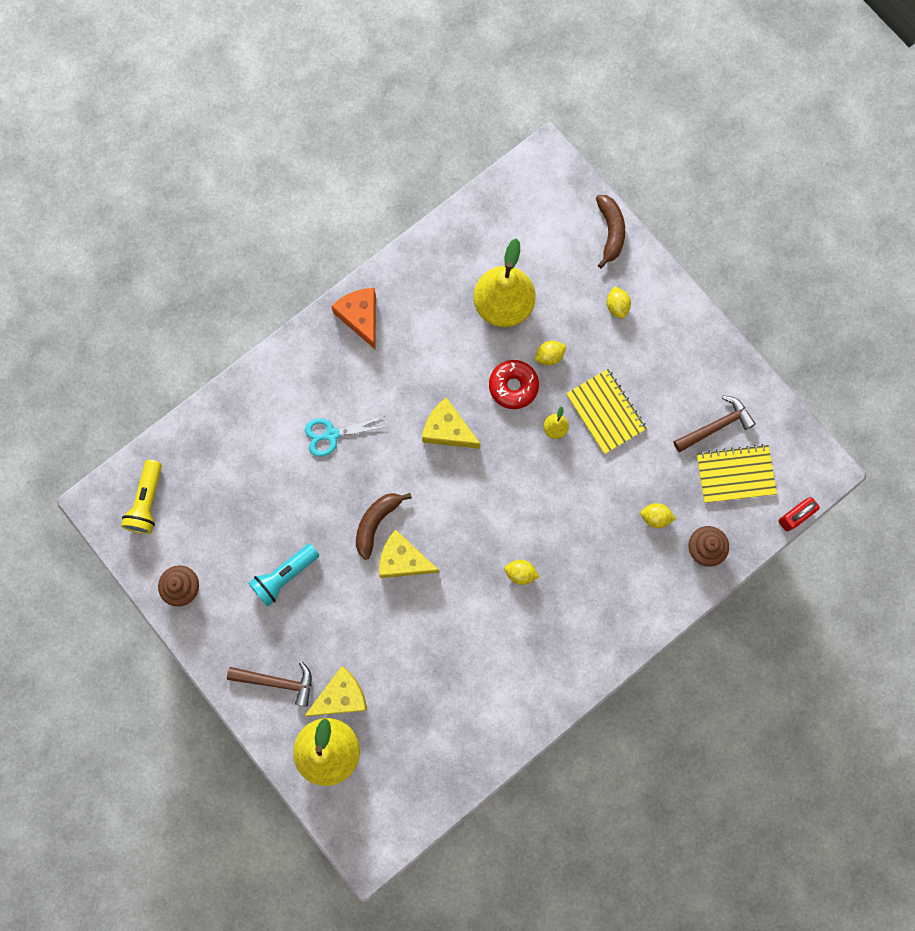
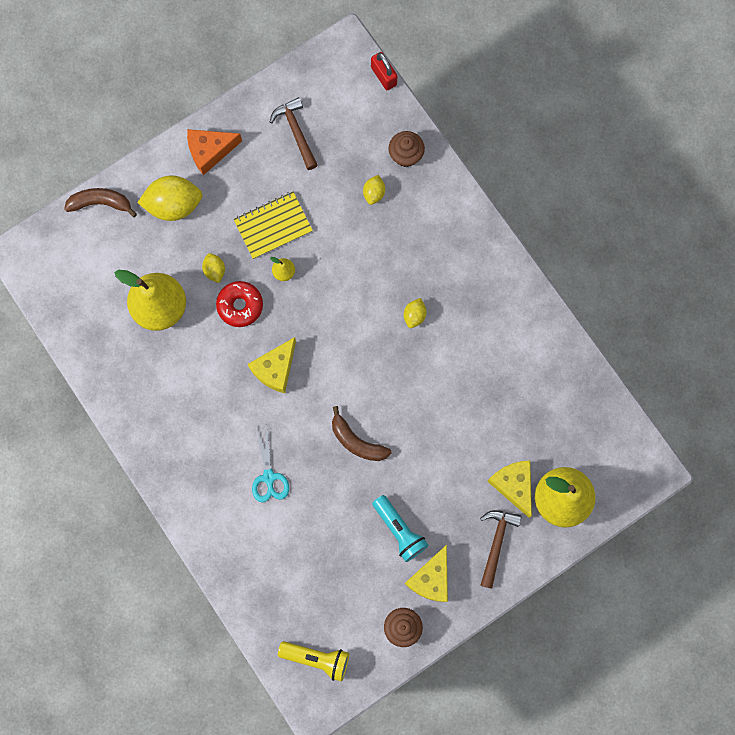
camera: 85 degrees left, 0 degrees up
(360, 317) = (156, 442): orange cheese -> orange cheese (210, 151)
(403, 560) = (393, 419): yellow cheese -> yellow cheese (431, 578)
(617, 306) = (174, 205): yellow lemon -> yellow lemon, size x2.01
(735, 474) = (341, 121): yellow notebook -> none

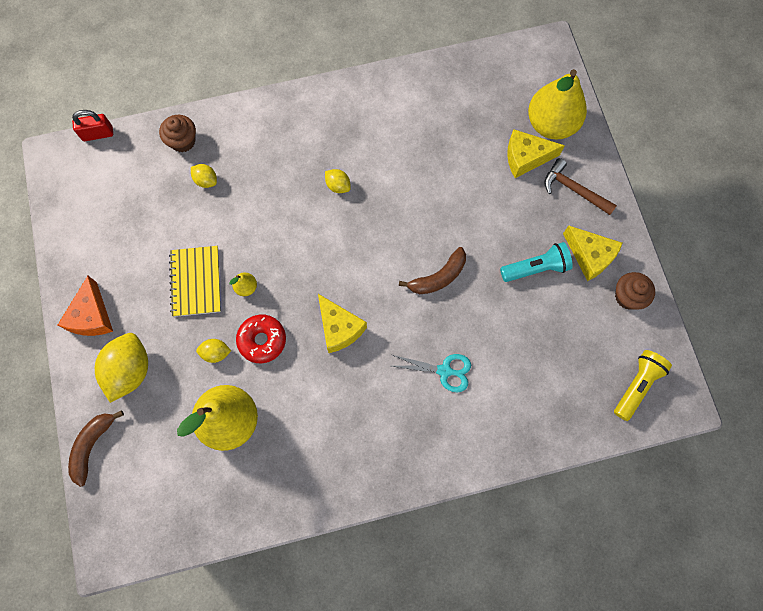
camera: 70 degrees left, 5 degrees down
(296, 132) = (113, 229): brown hammer -> none

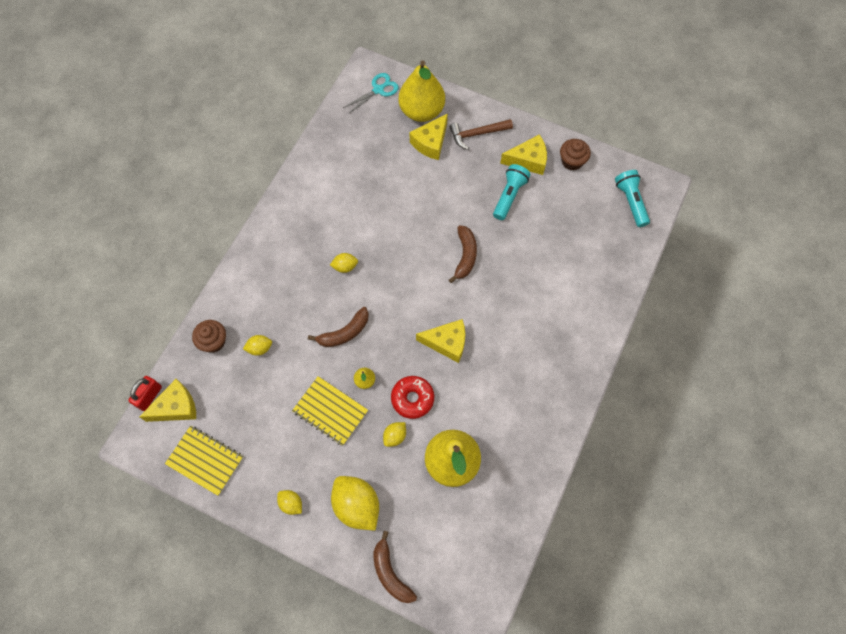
camera: 50 degrees left, 5 degrees down
(77, 220) = (205, 460): none -> yellow notebook
(92, 316) = (291, 503): orange cheese -> yellow lemon
(105, 161) = (176, 407): none -> yellow cheese
(276, 235) = (344, 333): none -> brown banana
(444, 371) = (531, 301): turquoise scissors -> turquoise scissors (378, 90)
(636, 385) = (631, 202): yellow flashlight -> turquoise flashlight

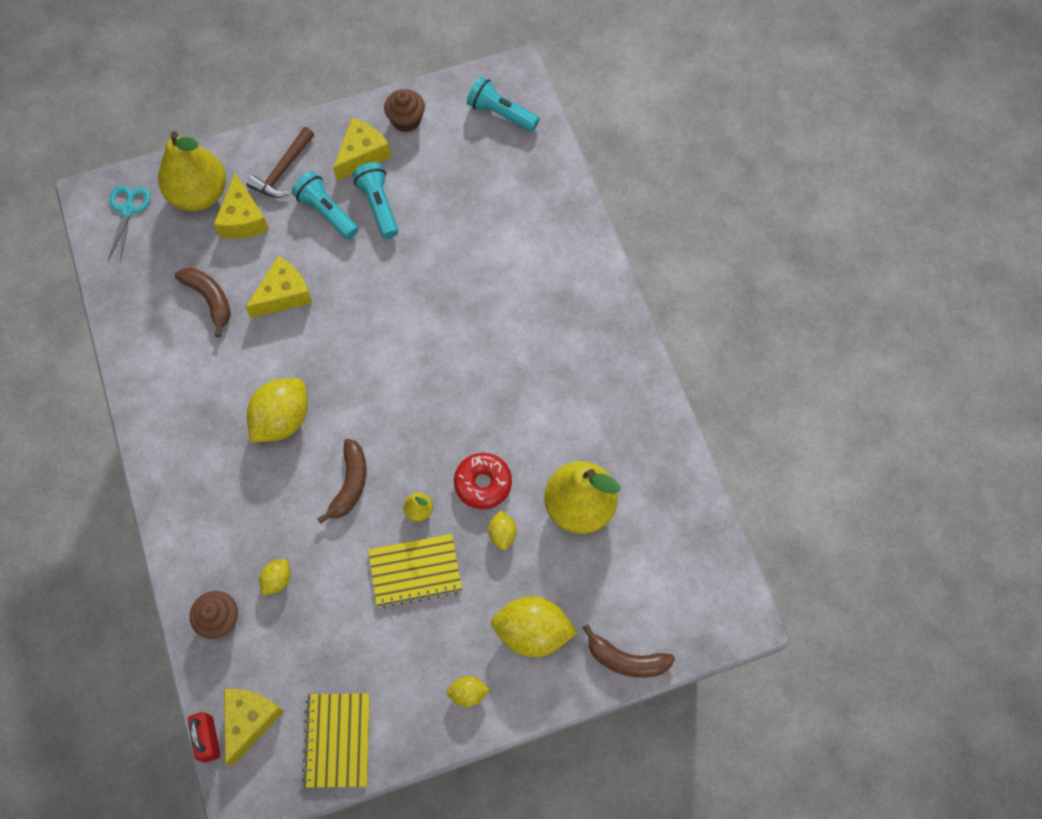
camera: 45 degrees left, 0 degrees up
(205, 460) = (337, 740): yellow notebook -> yellow notebook turned 75 degrees counterclockwise
(345, 267) = (282, 419): yellow lemon -> yellow lemon, size x2.01
(447, 343) = (462, 400): yellow cheese -> yellow cheese (283, 294)
(465, 256) = (394, 302): brown banana -> brown banana (210, 299)
(478, 176) = (327, 212): none -> turquoise flashlight

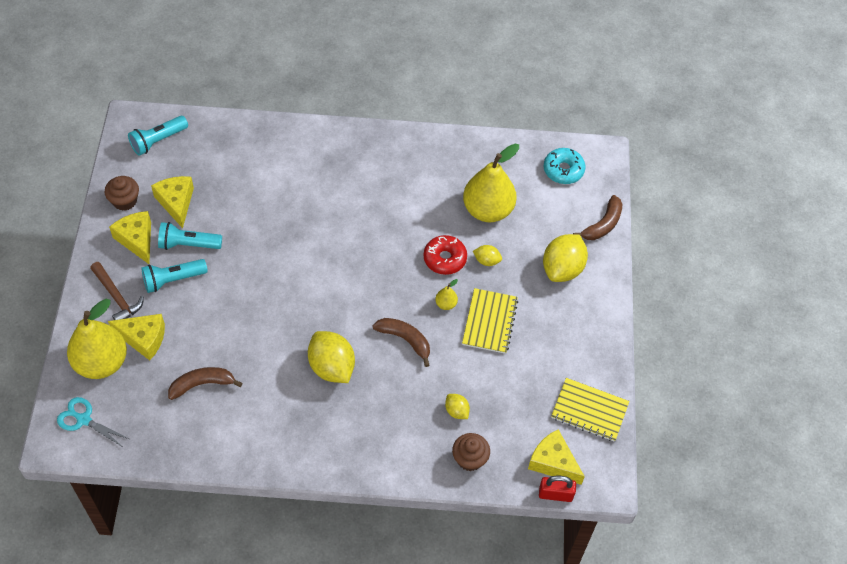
camera: 70 degrees left, 10 degrees down
(283, 294) = (227, 332): yellow cheese -> yellow cheese (176, 203)
(468, 693) = (588, 321): yellow lemon -> none
(689, 577) = (563, 170): none -> turquoise donut

